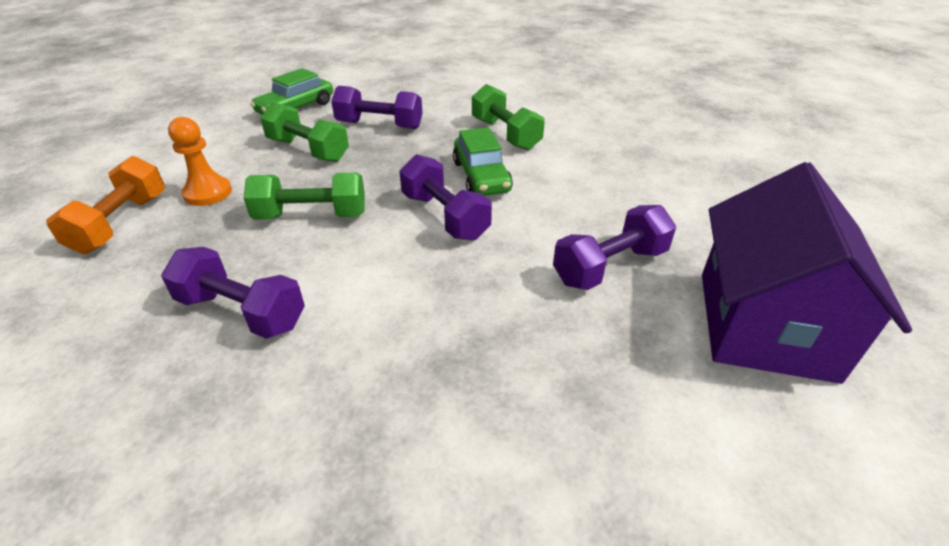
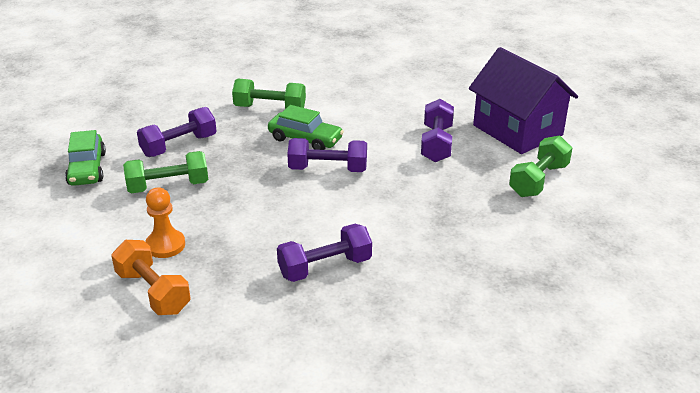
camera: 50 degrees left, 5 degrees down
(311, 216) = (259, 213): green dumbbell -> green dumbbell (539, 180)

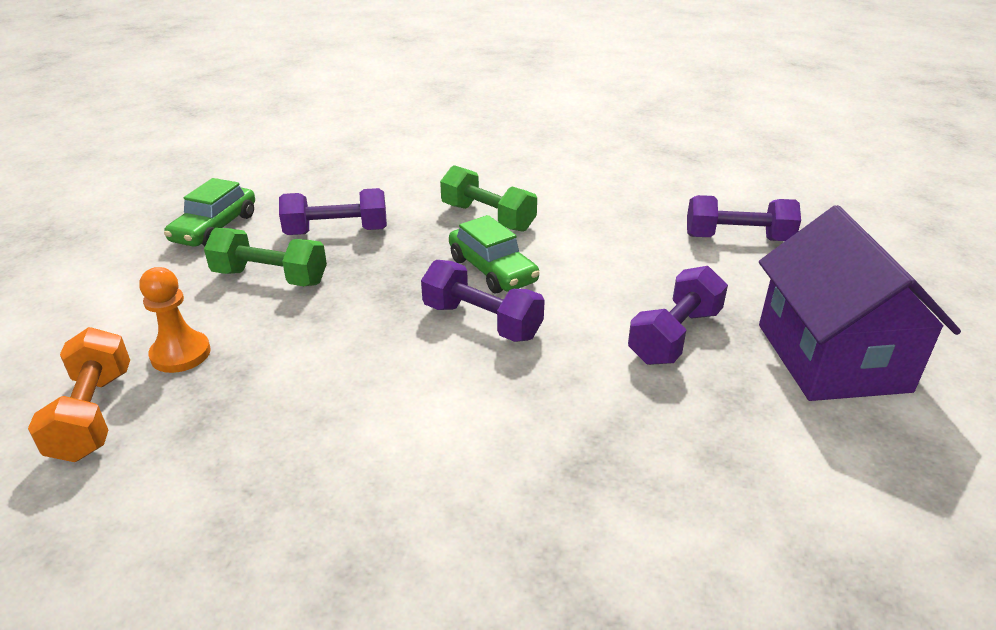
camera: 30 degrees right, 0 degrees up
(325, 267) = (329, 475): purple dumbbell -> purple dumbbell (737, 239)
(539, 180) = (808, 461): green dumbbell -> none

